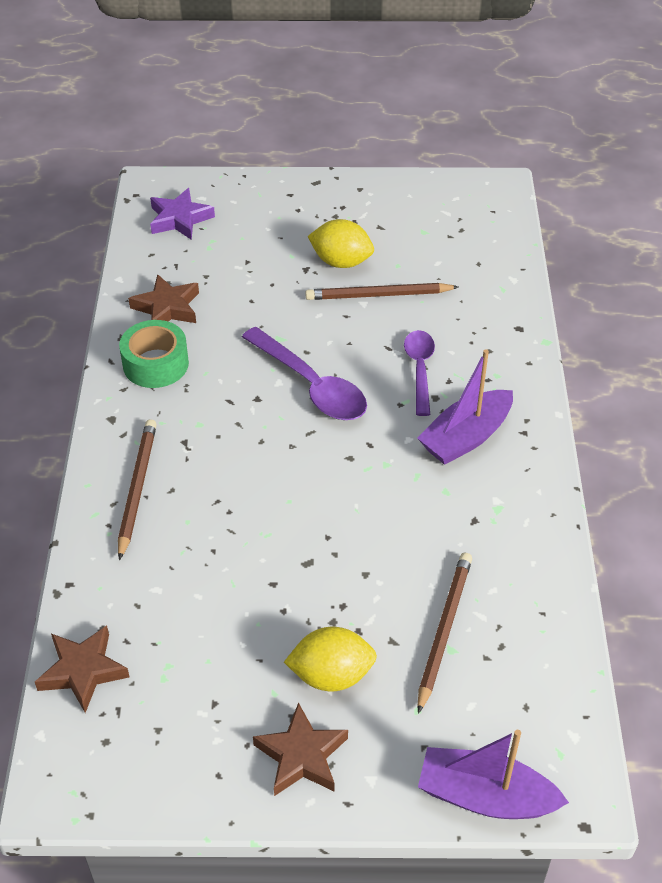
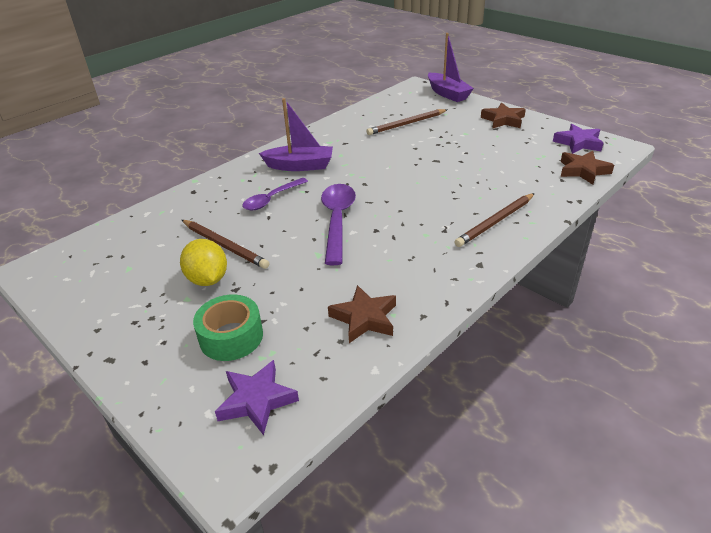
camera: 135 degrees left, 10 degrees down
(128, 756) = (578, 143): none -> purple star
(155, 364) = (416, 282): green tape -> green tape (231, 337)
(331, 675) = (467, 131): yellow lemon -> none

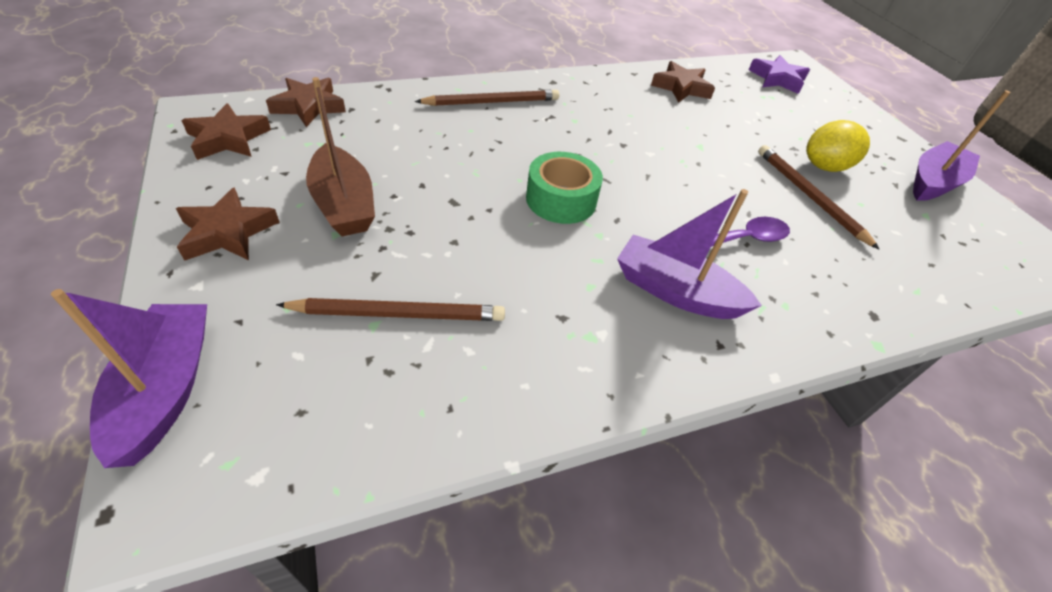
camera: 160 degrees left, 10 degrees up
(104, 306) = (933, 182): none -> purple boat
(208, 279) = (825, 167): yellow lemon -> yellow lemon turned 75 degrees clockwise
(231, 337) = (797, 115): green tape -> green tape (561, 200)
(337, 221) = (661, 171): purple spoon -> none
(480, 142) = (344, 204): none -> brown boat
(578, 143) = (228, 139): purple star -> brown star

